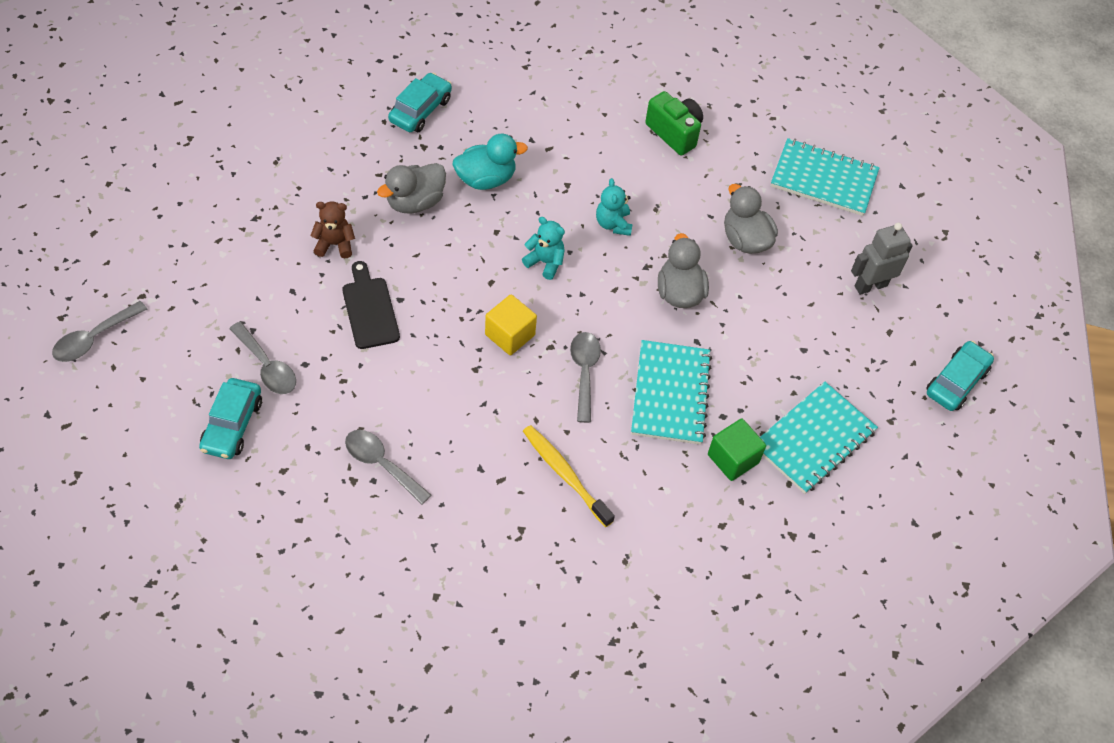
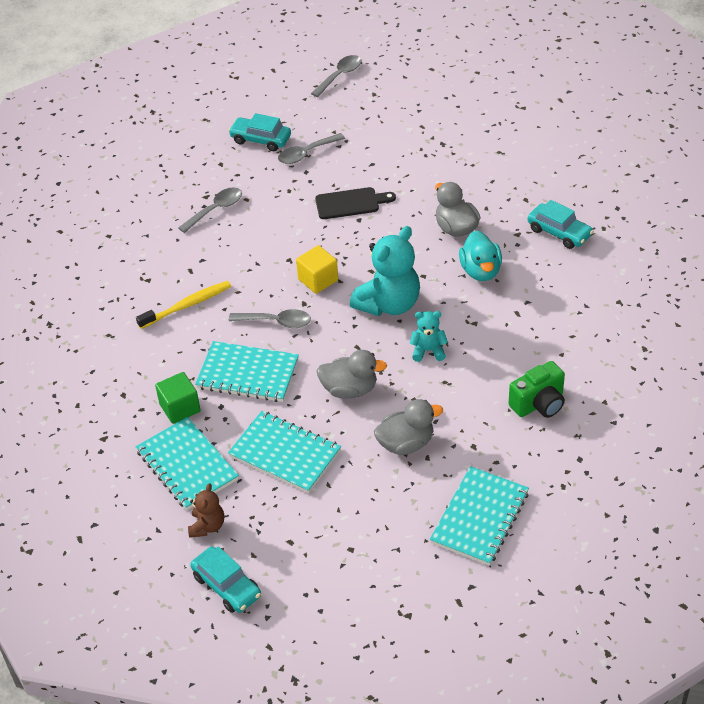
camera: 105 degrees right, 10 degrees down
(94, 338) = (340, 76): grey spoon -> grey spoon turned 75 degrees clockwise
(335, 244) = (414, 184): brown teddy bear -> brown teddy bear (207, 526)
(545, 262) = (389, 304): turquoise teddy bear -> turquoise teddy bear, size x1.95
(779, 346) = (285, 454): none -> turquoise notebook
(870, 285) = (344, 535): grey robot -> none

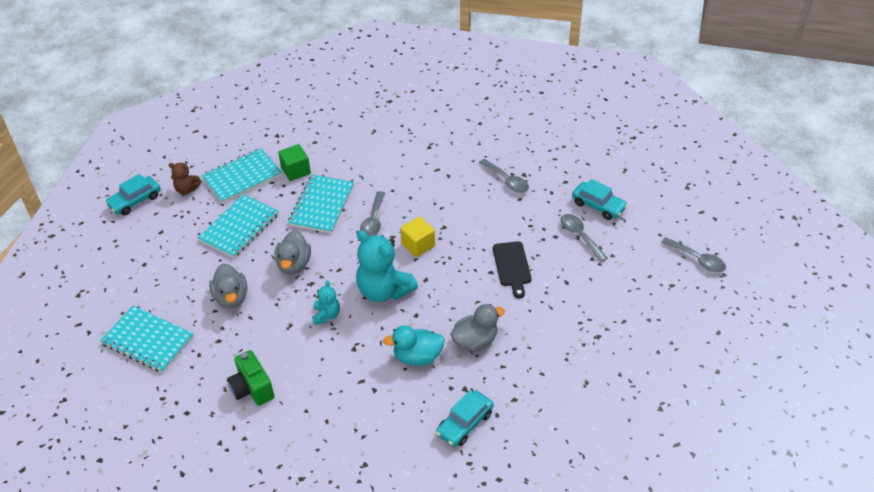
camera: 90 degrees right, 0 degrees up
(187, 305) = (398, 169): yellow toothbrush -> none
(260, 139) = (598, 205): turquoise car -> turquoise car turned 105 degrees clockwise

